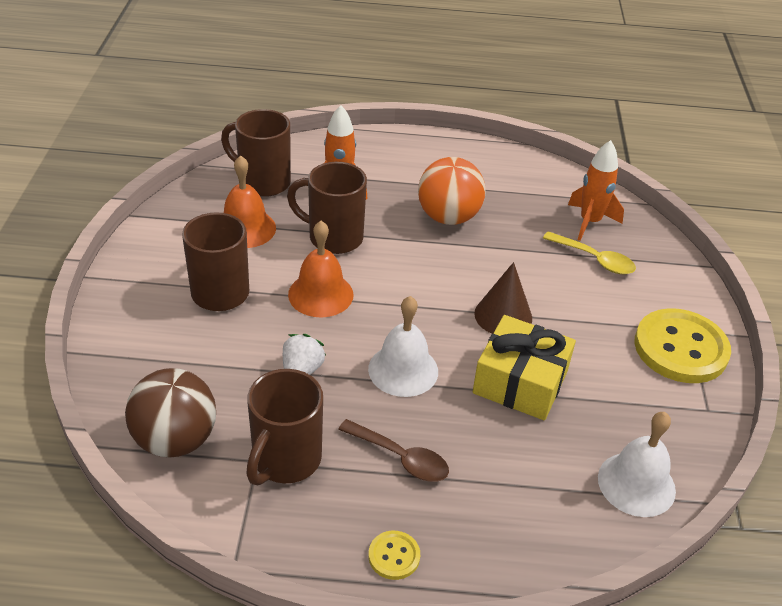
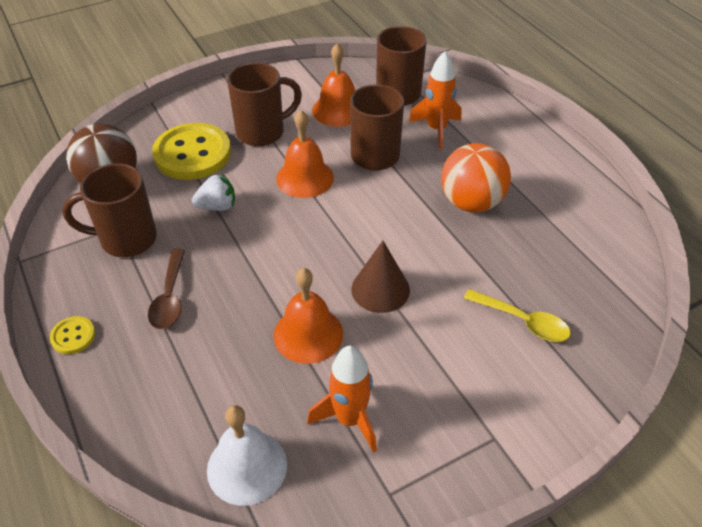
camera: 60 degrees right, 5 degrees up
(403, 370) = (262, 258): white bell -> none
(520, 382) = (308, 334): yellow gift -> orange bell
(589, 222) = (575, 296): orange rocket -> orange rocket (349, 419)
(595, 259) = (523, 321): yellow spoon -> yellow spoon turned 60 degrees counterclockwise
(680, 348) = (459, 439): yellow button -> yellow button (192, 154)

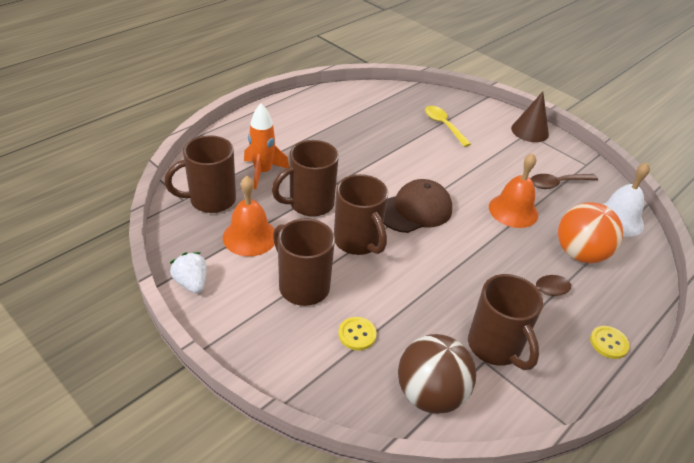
camera: 110 degrees left, 5 degrees down
(192, 154) = (357, 334): yellow button -> yellow button, size x0.45
(217, 206) = (421, 292): white strawberry -> white strawberry (191, 283)
(305, 178) = (358, 242): orange bell -> brown mug
(340, 235) = (415, 210): none -> brown cap
(349, 419) = (557, 184): orange rocket -> brown spoon
(380, 289) = (454, 183): brown cone -> brown cone (530, 131)
(471, 202) = (347, 149): orange ball -> orange ball (580, 254)
(523, 321) = (443, 125): yellow spoon -> yellow spoon turned 45 degrees counterclockwise

